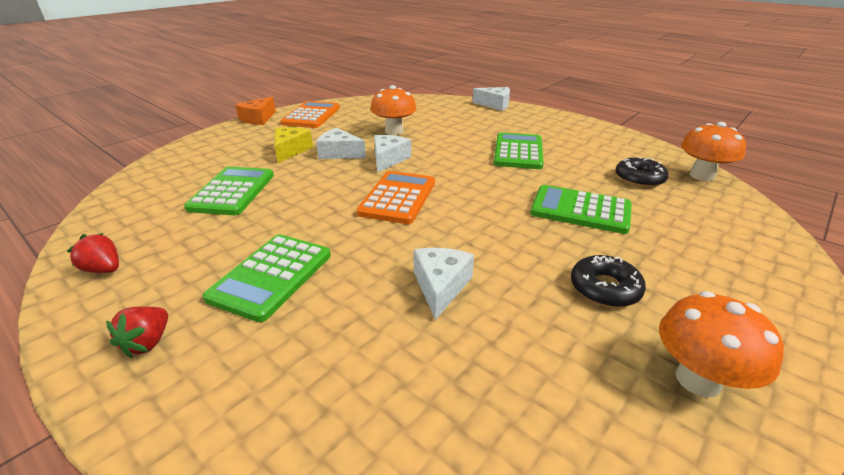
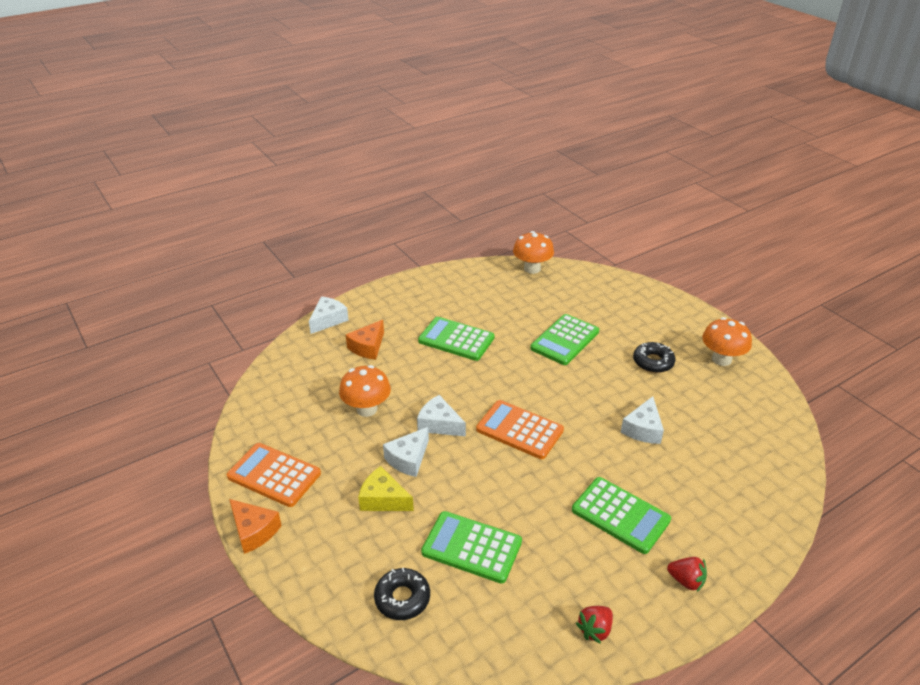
camera: 75 degrees left, 5 degrees up
(440, 286) = (643, 429): white cheese -> white cheese turned 90 degrees counterclockwise
(473, 121) = (368, 347): none -> orange cheese
(639, 178) = (527, 296): black donut -> black donut (402, 598)

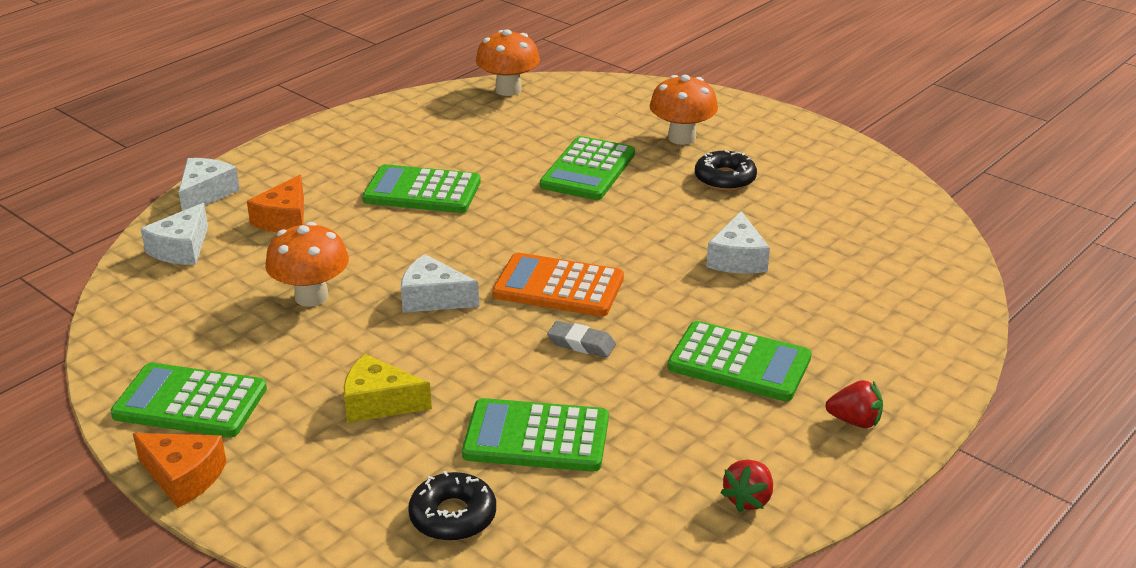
camera: 15 degrees left, 5 degrees down
(274, 475) = (190, 402): orange calculator -> green calculator
(408, 459) = (400, 348): white cheese -> white cheese (181, 249)
(521, 478) = (581, 343): none -> grey eraser
(721, 359) = (819, 162): orange mushroom -> orange mushroom (682, 138)

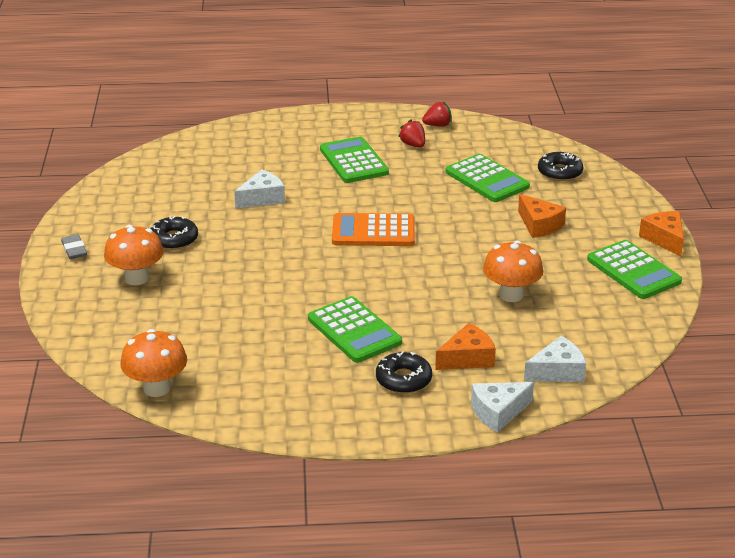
camera: 135 degrees left, 0 degrees up
(322, 178) = (403, 379): none -> black donut
(379, 403) = (539, 225): yellow cheese -> orange cheese
(433, 298) = (446, 259): white cheese -> none
(558, 287) = (373, 231): orange calculator -> orange calculator turned 120 degrees clockwise
(581, 343) = (407, 202): grey eraser -> grey eraser (74, 250)
(588, 170) = (233, 288): green calculator -> none
(855, 421) = (350, 124): red strawberry -> red strawberry (413, 145)

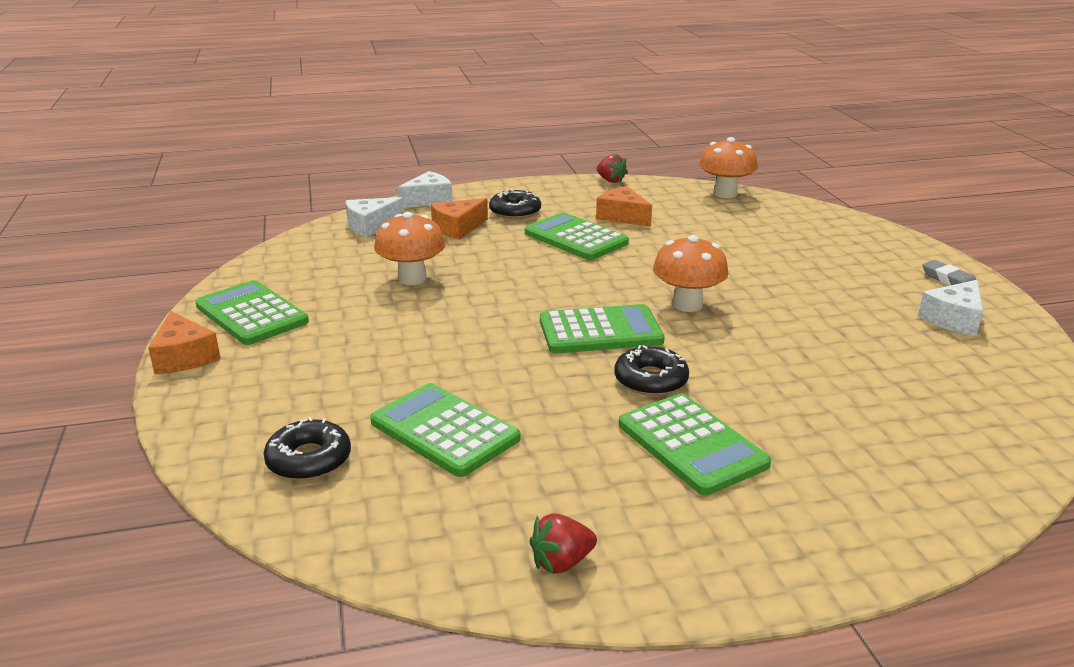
camera: 170 degrees right, 5 degrees down
(136, 278) = (841, 260): orange mushroom -> orange mushroom (687, 304)
(174, 239) = (848, 300): black donut -> black donut (650, 380)
(262, 198) = (789, 363): white cheese -> white cheese (954, 319)
(373, 231) = (600, 331): orange calculator -> green calculator
(413, 145) = (597, 496): red strawberry -> red strawberry (610, 180)
(539, 225) = (364, 360): orange cheese -> orange cheese (622, 216)

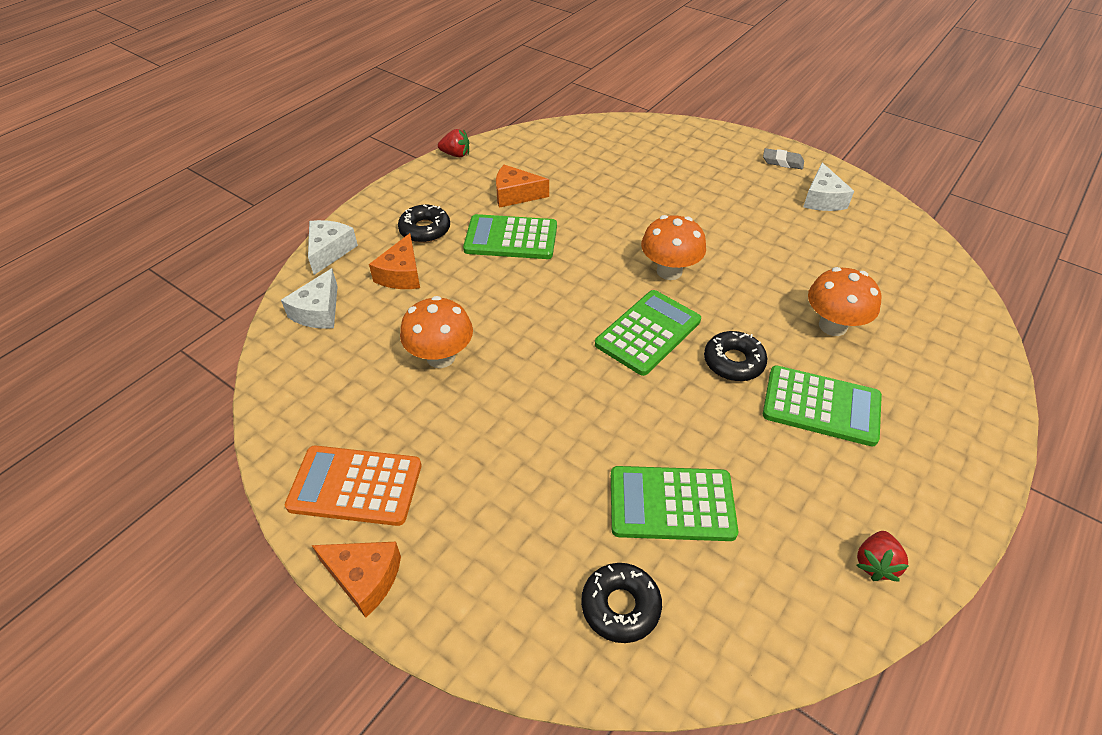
camera: 40 degrees left, 20 degrees up
(252, 314) = (355, 486): green calculator -> orange calculator
(725, 193) = (557, 133): orange mushroom -> orange mushroom (832, 326)

